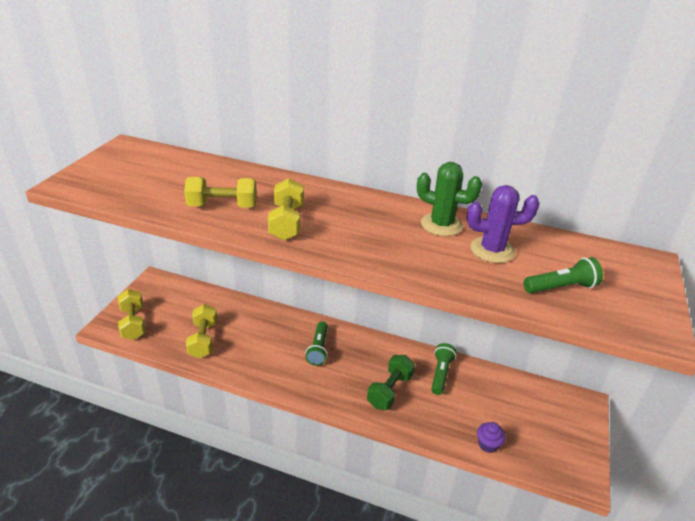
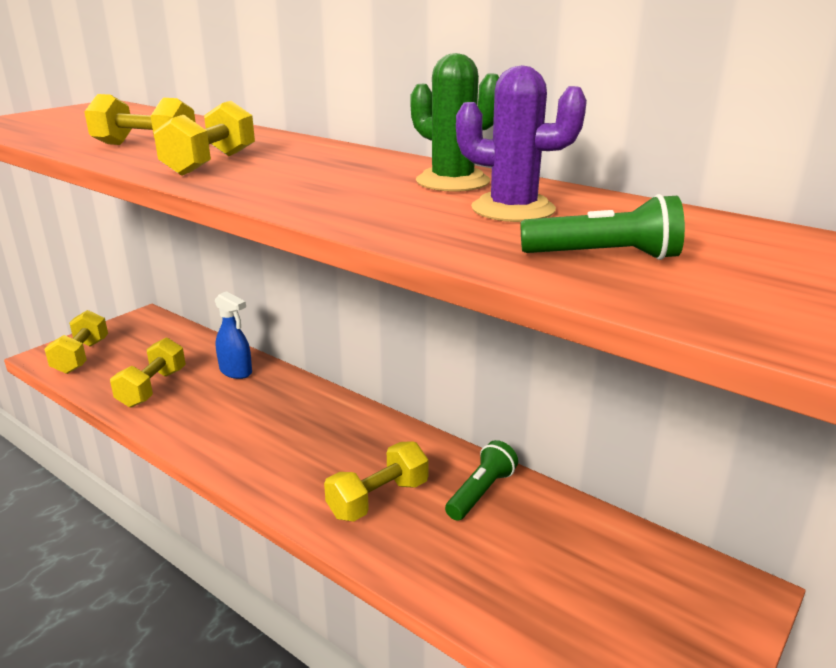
camera: 20 degrees right, 10 degrees down
(250, 316) = (236, 371): none -> blue spray bottle
(318, 349) = (303, 425): green flashlight -> none
(390, 391) = (378, 499): green dumbbell -> yellow dumbbell
(488, 444) = (506, 617): purple cupcake -> none

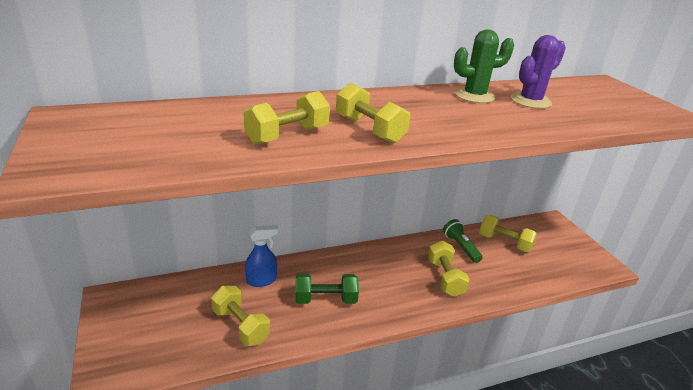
camera: 60 degrees left, 5 degrees up
(81, 357) = (136, 353): yellow dumbbell -> yellow dumbbell (504, 242)
(238, 420) = (325, 299): none -> green dumbbell
(604, 256) = (601, 109): green flashlight -> none

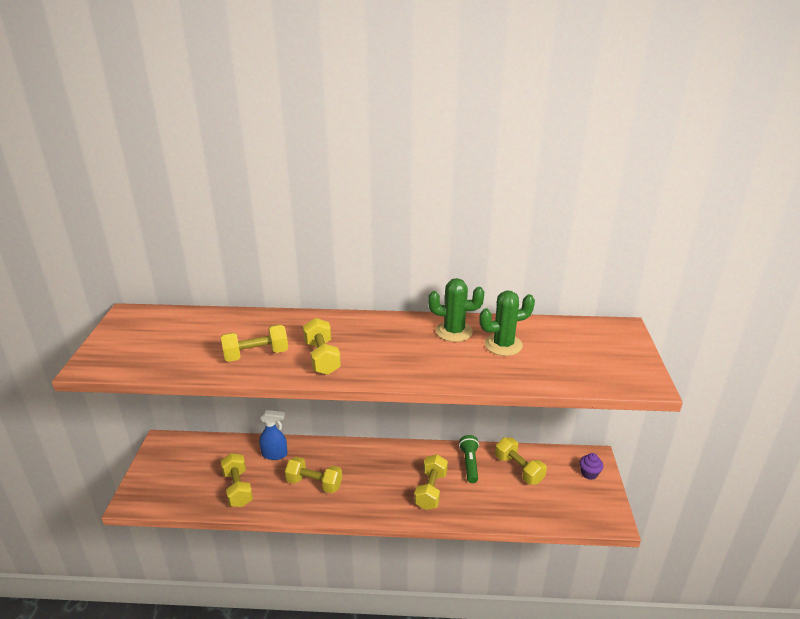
camera: 25 degrees right, 0 degrees up
(325, 299) = (314, 484): green dumbbell -> yellow dumbbell
(530, 101) = (503, 345): purple cactus -> green cactus
(560, 234) = (589, 473): none -> purple cupcake

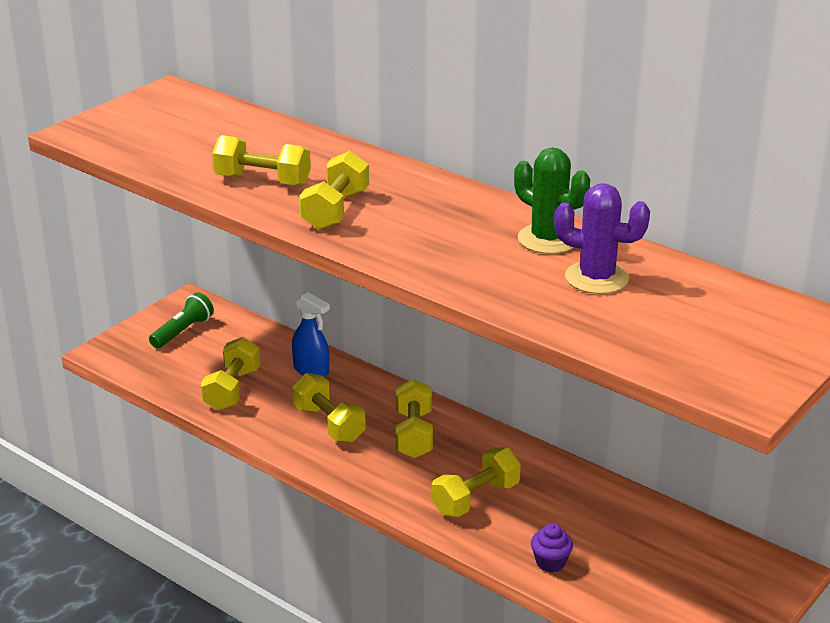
camera: 35 degrees right, 0 degrees up
(469, 464) = (567, 493): green flashlight -> green flashlight (183, 331)
(503, 345) = (596, 278): green cactus -> purple cactus
(519, 469) = (636, 531): yellow dumbbell -> yellow dumbbell (414, 434)
(589, 473) = (745, 586): purple cupcake -> purple cupcake (550, 562)

